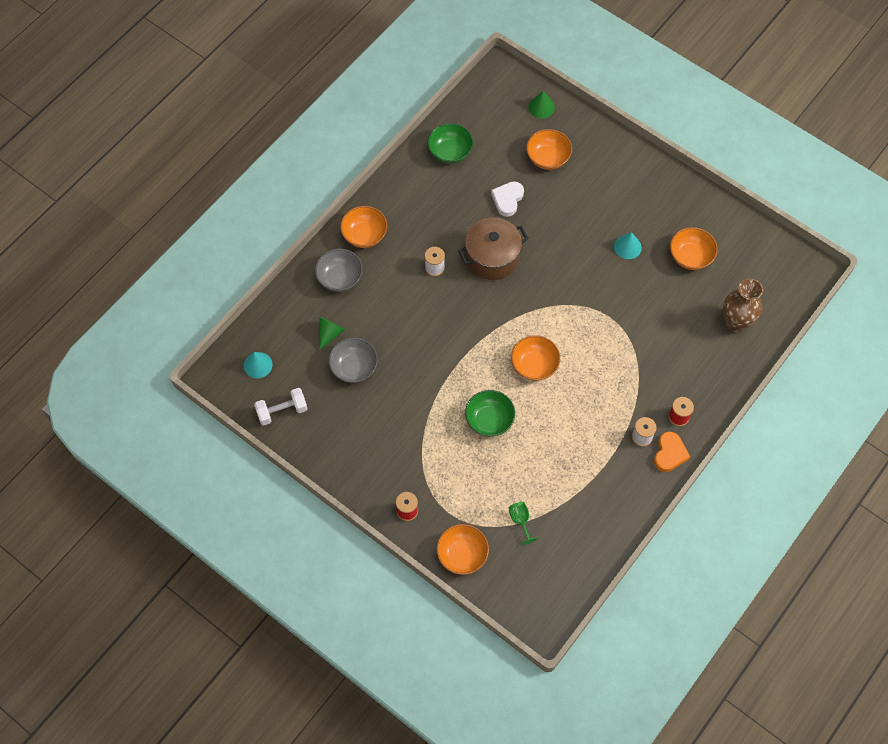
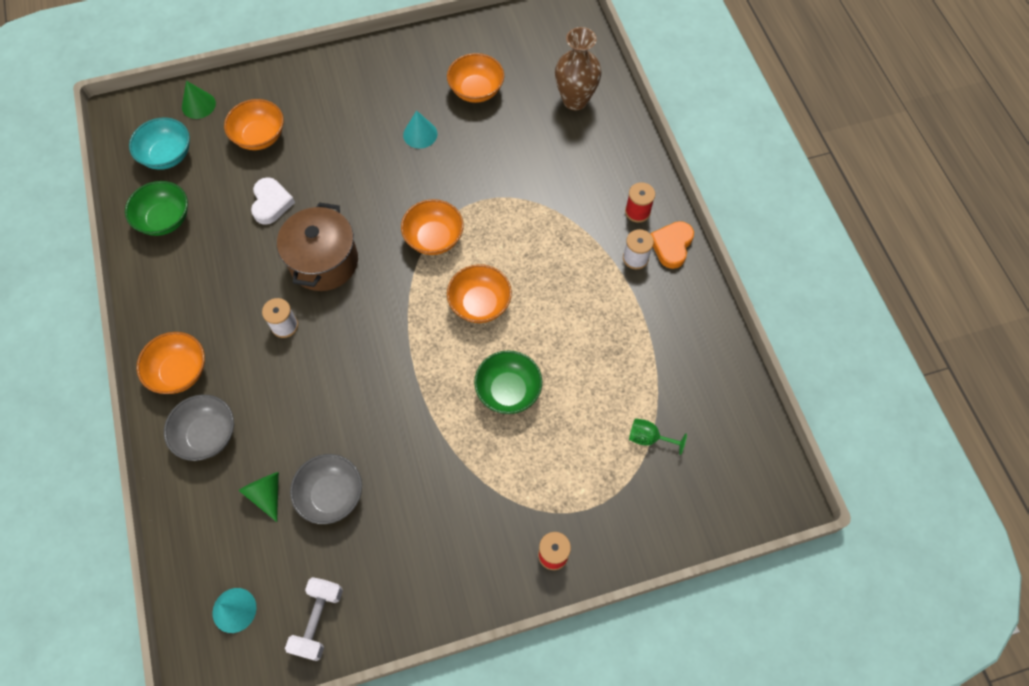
camera: 55 degrees left, 0 degrees up
(462, 554) = (648, 528): orange bowl -> orange bowl (434, 238)
(492, 119) = (167, 155): none -> turquoise bowl
(507, 199) = (271, 203): white heart -> white heart turned 150 degrees counterclockwise
(669, 454) = (672, 246): orange heart -> orange heart turned 120 degrees counterclockwise

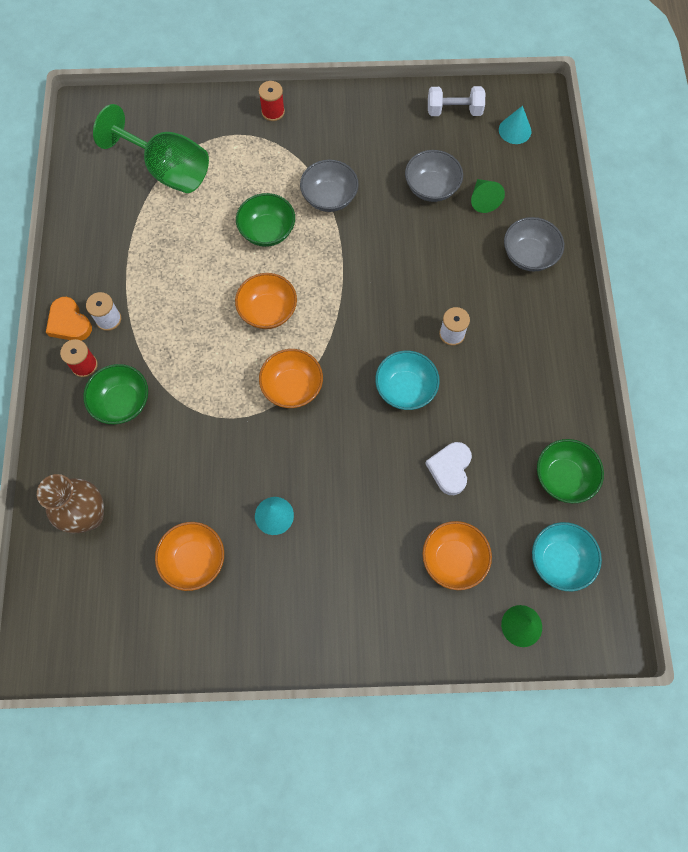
camera: 165 degrees left, 5 degrees up
(179, 372) = (551, 314): orange bowl -> none
(318, 620) = (454, 111): white dumbbell -> white dumbbell turned 60 degrees clockwise
(324, 262) = (405, 389): brown pot -> turquoise bowl
(450, 450) = (329, 197): none -> grey bowl
(587, 189) = (122, 402): none -> green bowl
(649, 438) = (168, 170): green goblet -> green goblet, size x2.43
(672, 246) = (69, 323): orange heart -> orange heart turned 105 degrees clockwise

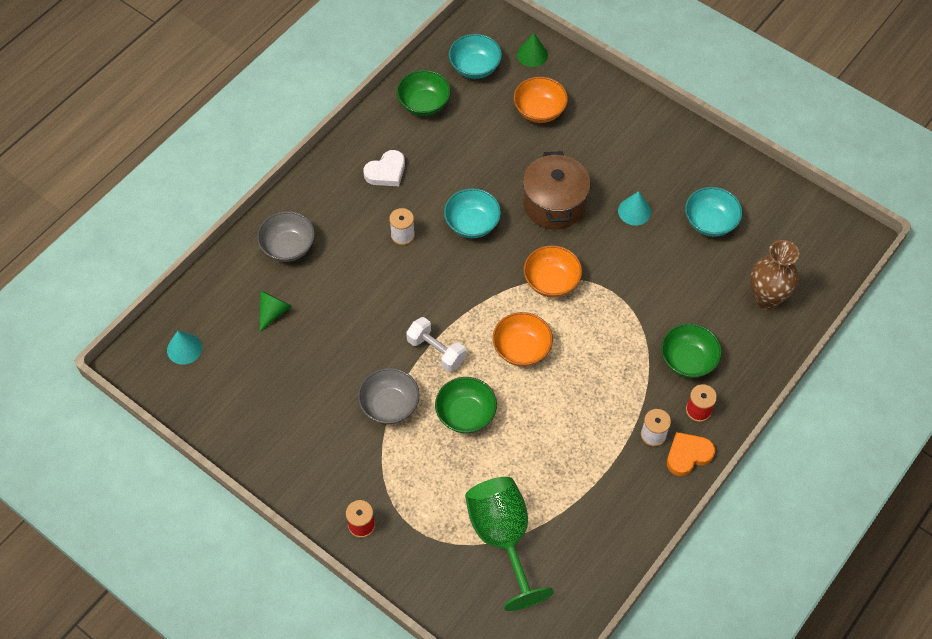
camera: 140 degrees left, 10 degrees down
(69, 323) = (688, 455): orange heart -> orange heart turned 120 degrees counterclockwise
(194, 560) = (710, 222): orange bowl -> turquoise bowl
(352, 464) = (554, 204): none -> brown pot
(431, 187) = (301, 351): grey bowl -> none
(450, 469) = (491, 157): white heart -> white heart (386, 172)
(454, 111) = (211, 403): white dumbbell -> white dumbbell (436, 351)

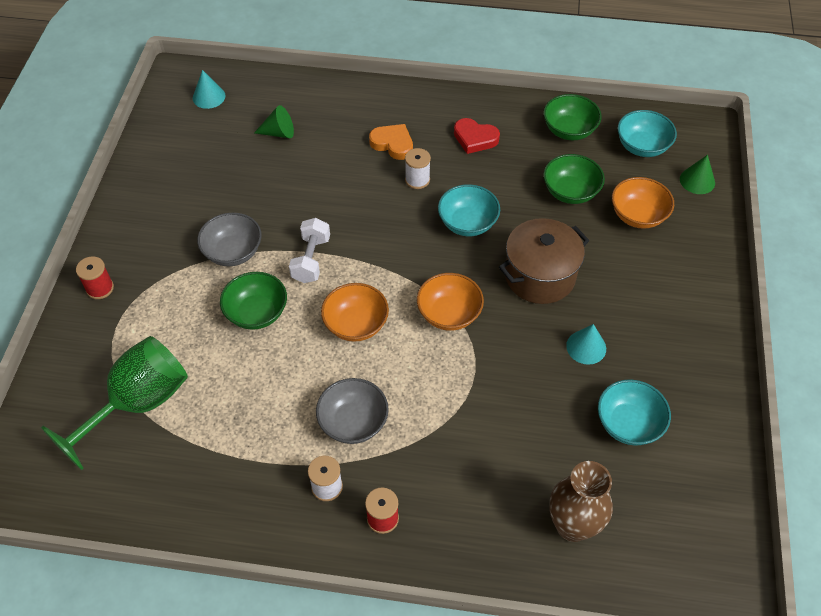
camera: 60 degrees right, 5 degrees down
(288, 247) = (349, 112): grey bowl -> grey bowl (353, 422)
(386, 172) = (475, 138): white heart -> red heart
(688, 360) = (438, 480): green bowl -> green bowl (570, 192)
(688, 455) = (320, 533): orange heart -> orange heart (393, 144)

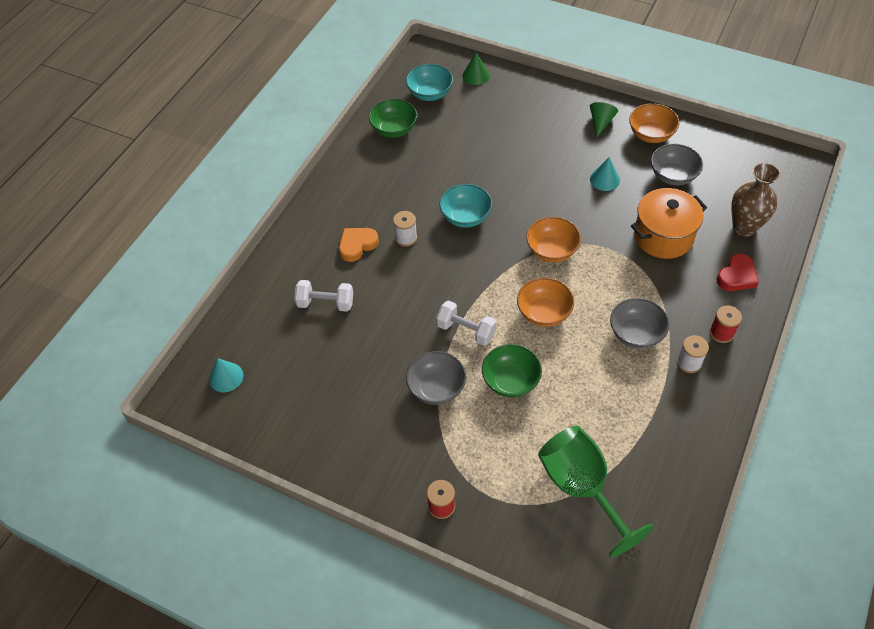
camera: 70 degrees left, 0 degrees up
(279, 133) = (304, 327): green cone -> green cone (601, 122)
(311, 140) = (325, 303): none -> white dumbbell
(475, 138) = (376, 189): red heart -> red heart (737, 276)
(517, 428) = (663, 236): none -> orange pot
(539, 276) = (533, 187): brown pot -> none
(570, 192) = (458, 147): green bowl -> none
(628, 424) = (673, 176): turquoise bowl -> grey bowl
(638, 215) = (496, 116): orange bowl -> orange bowl (651, 134)

